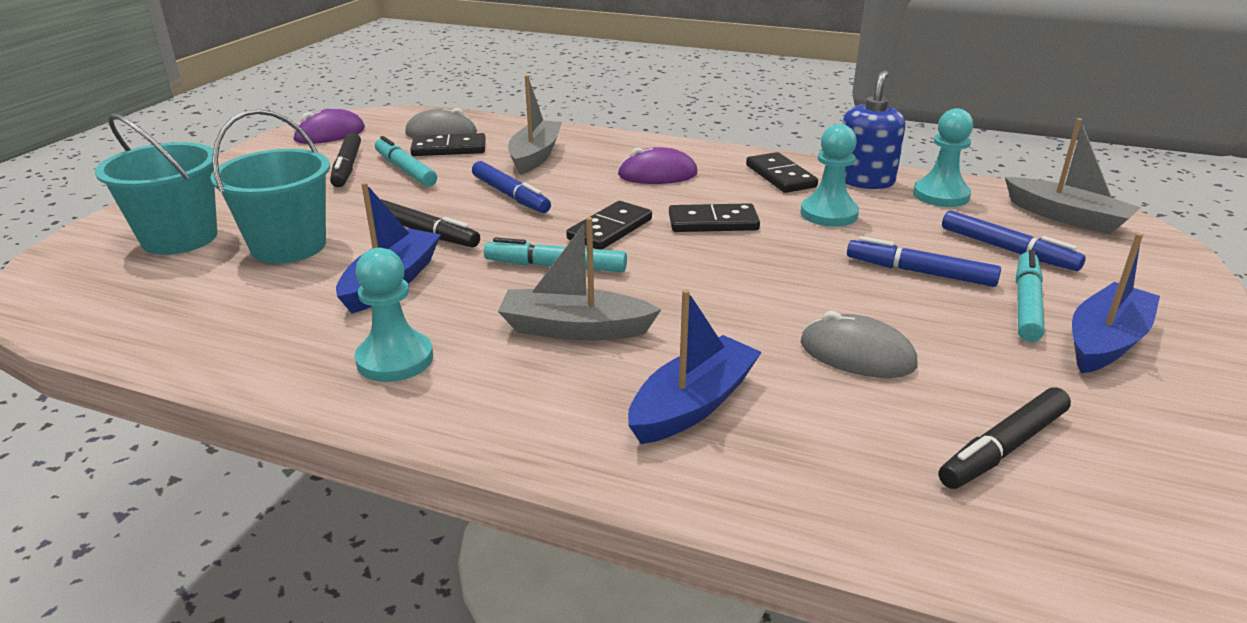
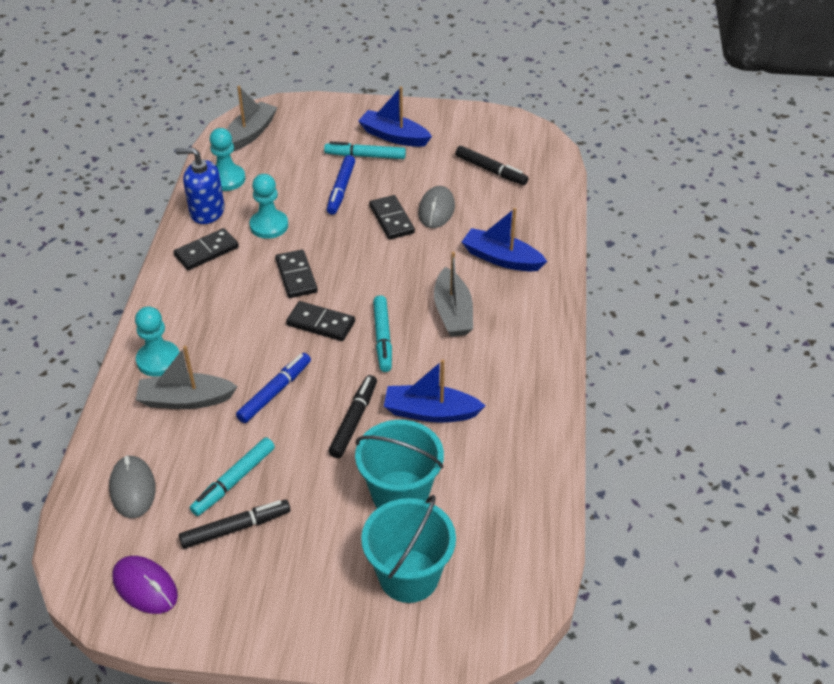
camera: 105 degrees left, 15 degrees up
(395, 359) = (512, 377): turquoise pawn -> turquoise pawn (158, 360)
(449, 148) = (175, 467): black domino -> black domino (391, 219)
(657, 174) = (215, 316): purple mouse -> none
(1007, 250) = (302, 158): blue marker -> none

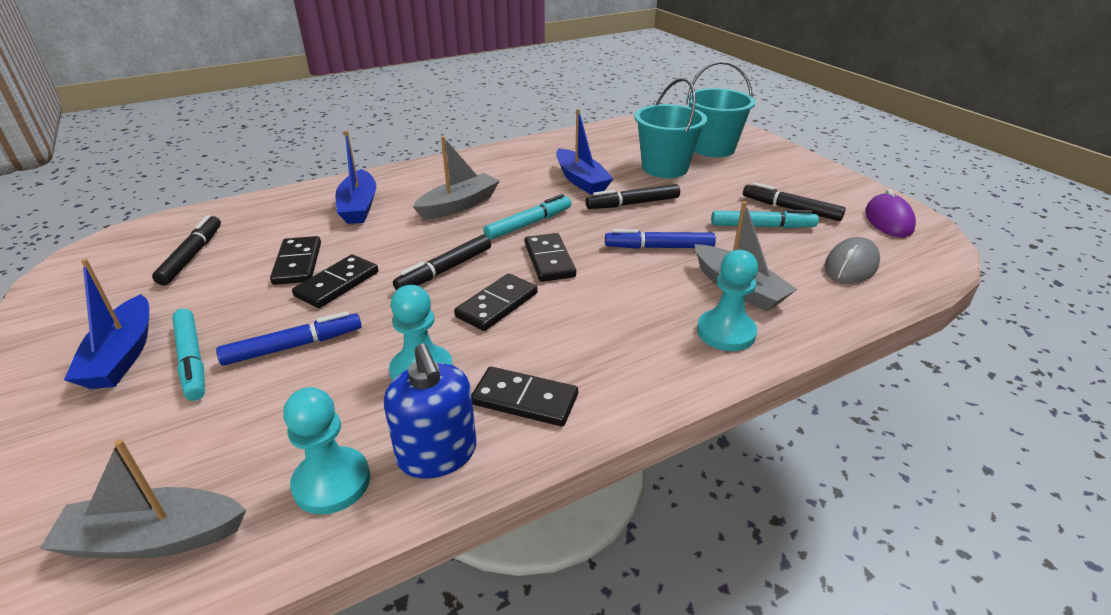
camera: 125 degrees left, 10 degrees down
(360, 269) = (445, 270): none -> black marker
(436, 210) = (298, 263): grey mouse -> black domino

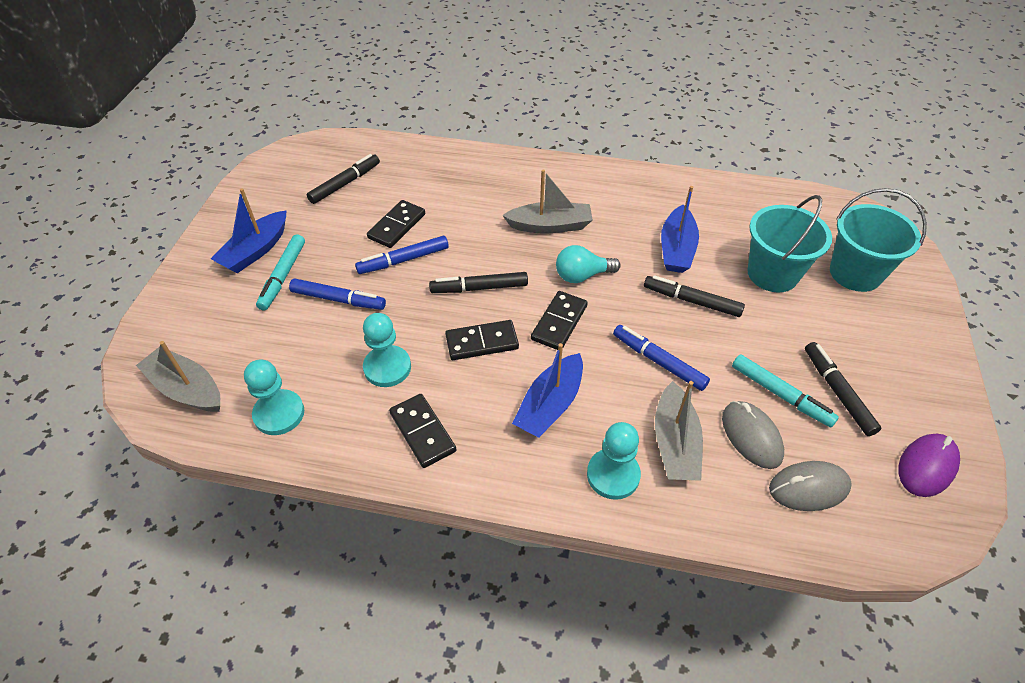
camera: 40 degrees right, 15 degrees up
(337, 284) = (403, 260): black domino -> blue marker
(359, 206) = (480, 189): blue boat -> blue boat (550, 405)
(437, 454) = (341, 434): blue soap dispenser -> none
(528, 224) = (582, 275): turquoise marker -> turquoise light bulb
(779, 257) = (751, 436): none -> grey mouse

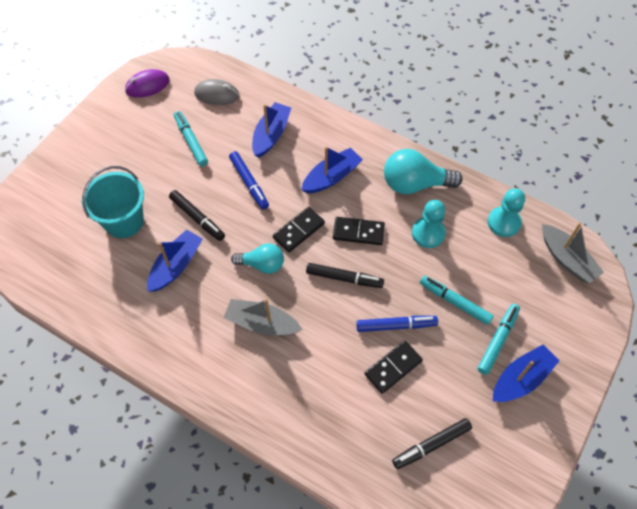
camera: 160 degrees left, 10 degrees up
(338, 299) = (455, 302): blue marker -> turquoise marker
(423, 432) = (415, 184): black domino -> turquoise light bulb
(613, 475) = (315, 129): turquoise pawn -> none
(675, 443) = (271, 135): grey boat -> blue boat
(751, 436) = (226, 126): grey mouse -> none
(837, 392) = (157, 133): black marker -> none
(855, 273) = (67, 203): turquoise bucket -> none

